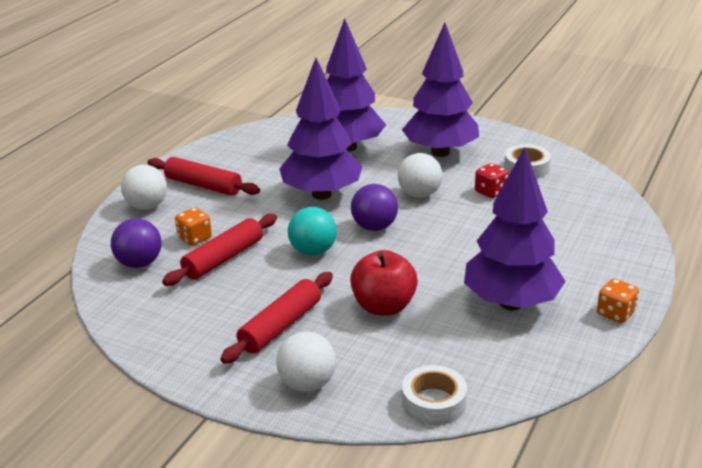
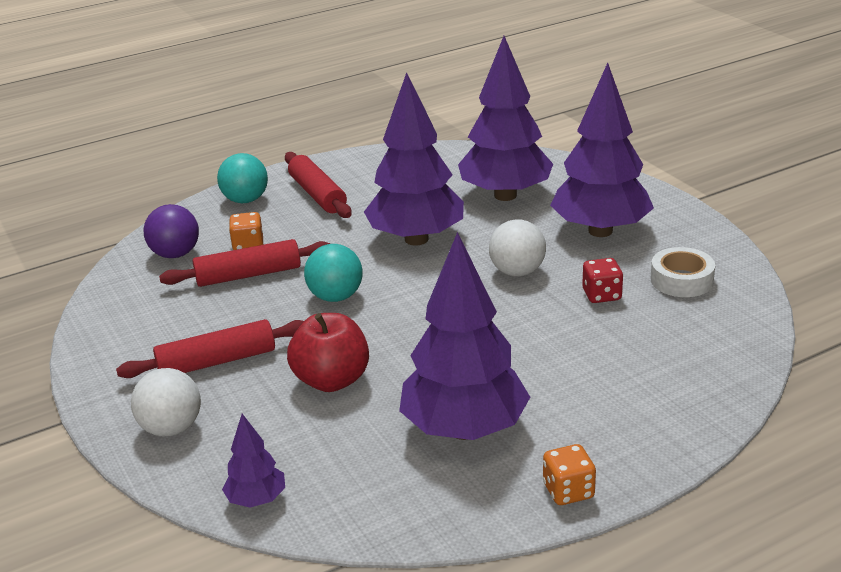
camera: 35 degrees right, 0 degrees up
(147, 206) = (245, 200): white ball -> turquoise ball
(374, 227) = (426, 292): purple ball -> none
(433, 402) = (257, 500): white tape -> purple tree

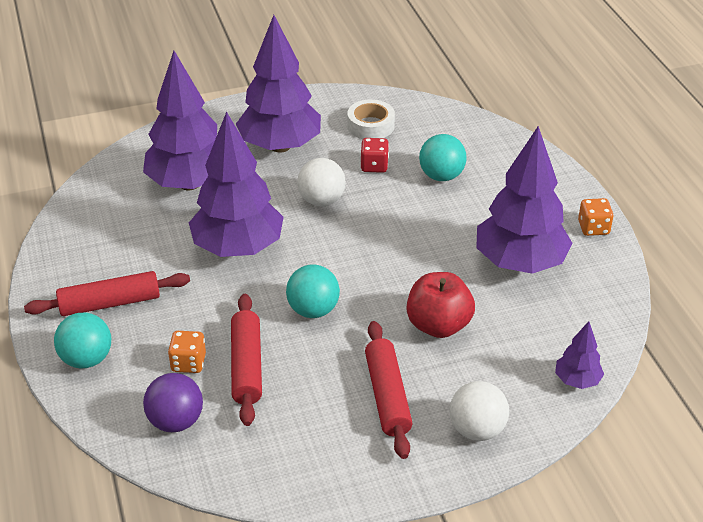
camera: 80 degrees left, 10 degrees up
(611, 345) = (441, 176): none -> turquoise ball

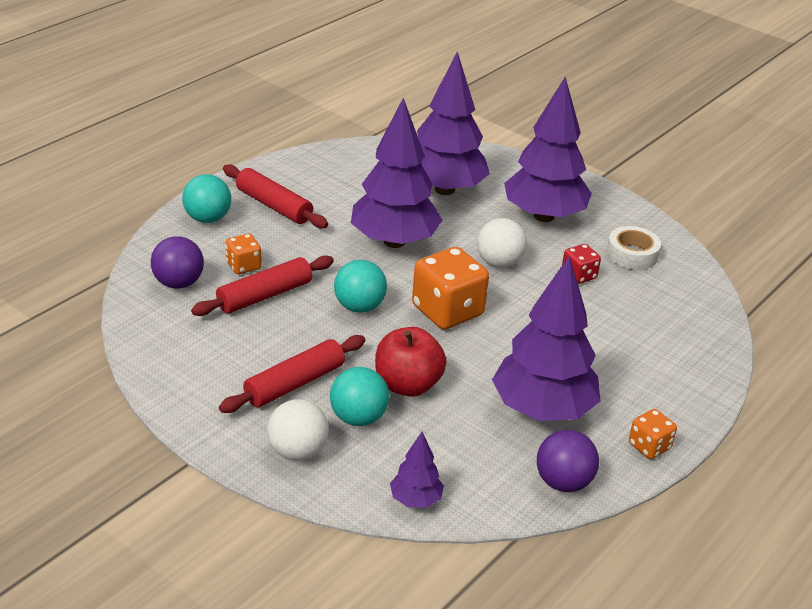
camera: 55 degrees right, 5 degrees down
(361, 259) = (447, 311): none -> orange dice
(441, 176) = (611, 320): turquoise ball -> turquoise ball (358, 418)
(604, 290) = (563, 482): none -> purple ball

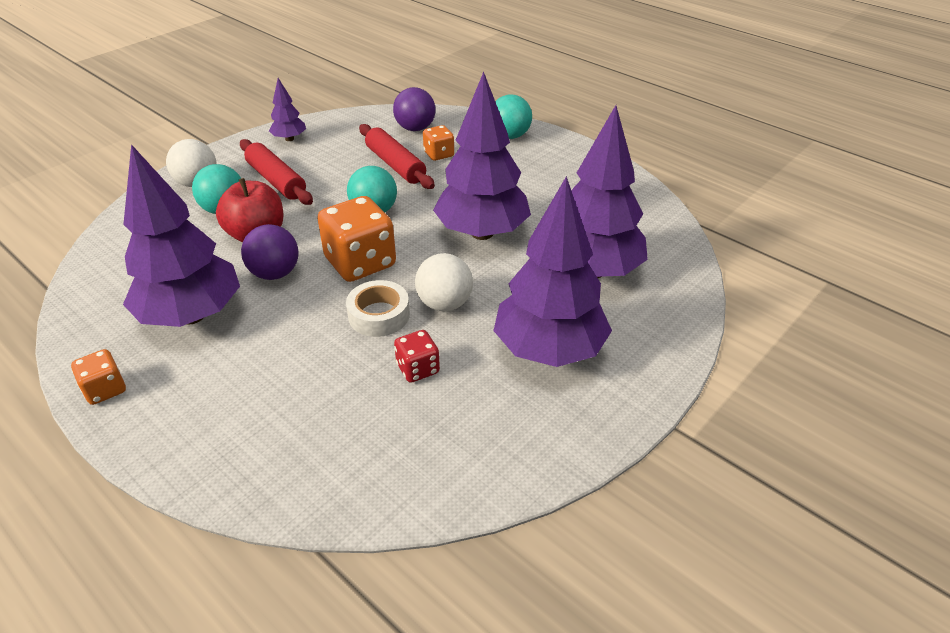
camera: 95 degrees right, 5 degrees up
(274, 206) = (536, 166): red rolling pin -> none
(415, 500) = (117, 235): purple tree -> purple tree (289, 139)
(563, 482) = (90, 320): purple ball -> purple ball (275, 273)
(632, 254) = (466, 430): white tape -> white tape (379, 315)

